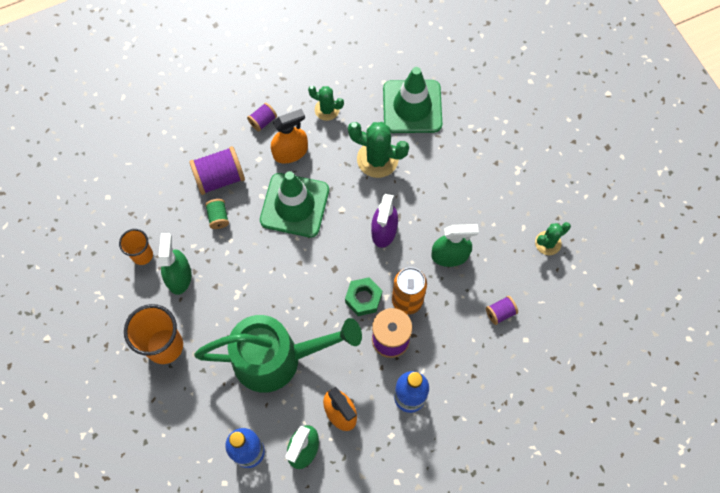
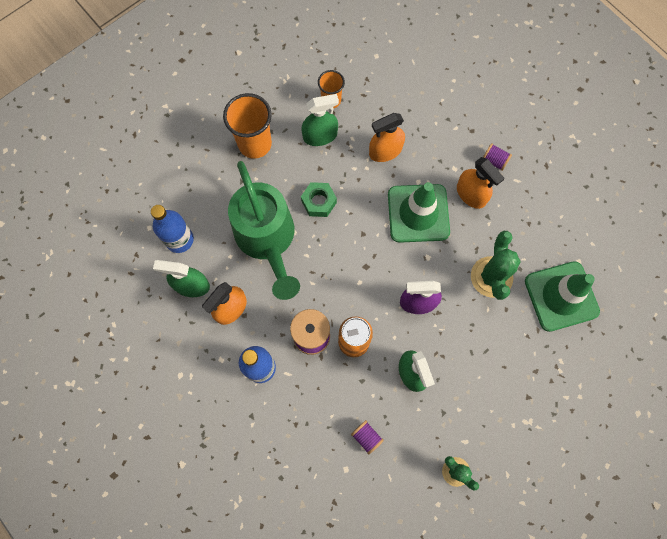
camera: 75 degrees right, 5 degrees up
(218, 217) = (385, 151): green spool -> orange spray bottle
(219, 178) = (424, 140): purple spool -> none
(327, 109) = (527, 215): green cactus -> none
(363, 298) = (344, 301): green nut -> green nut (319, 202)

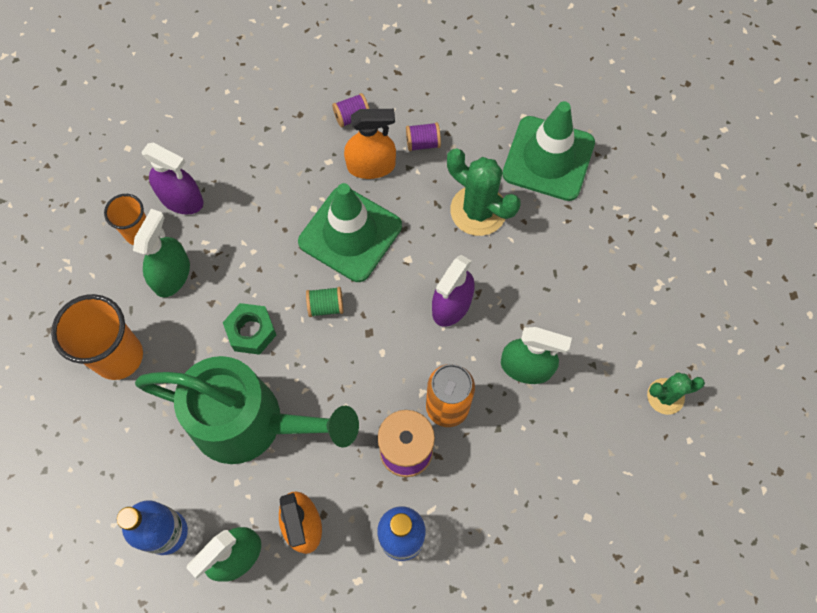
camera: 55 degrees left, 5 degrees down
(363, 231) = (325, 306): none -> green spool
(366, 437) = (566, 468): purple spool -> purple spool (423, 143)
(368, 107) = (181, 199): none -> purple spray bottle
(385, 151) = (249, 217): orange spray bottle -> none

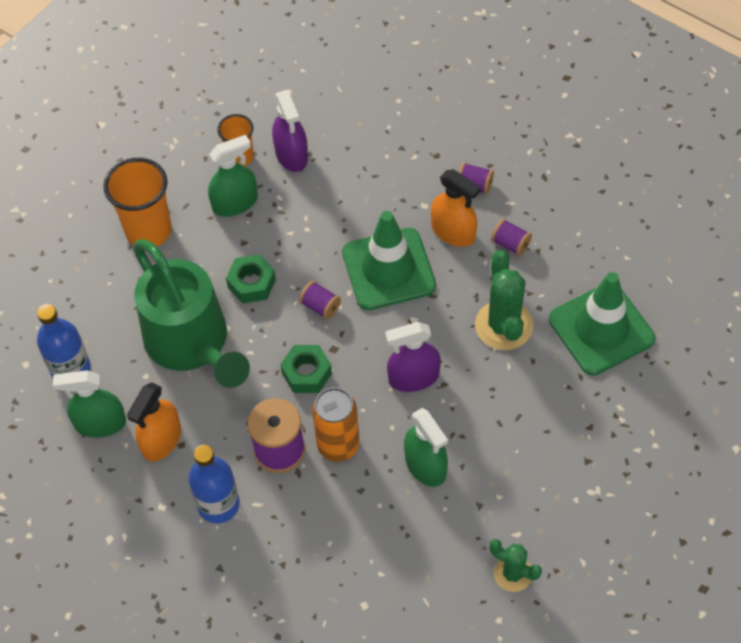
camera: 45 degrees right, 10 degrees down
(325, 306) = (320, 306): green spool -> purple spool
(367, 370) = (307, 373): none -> green nut

